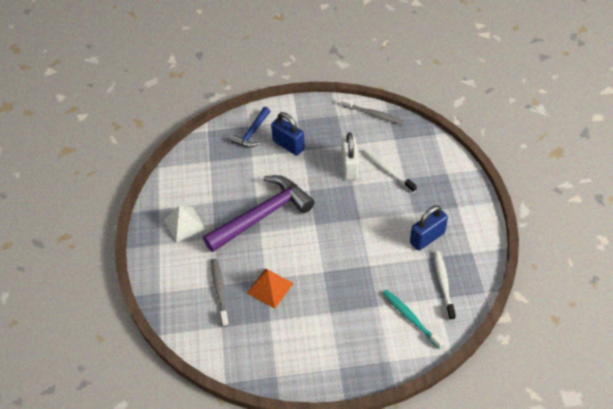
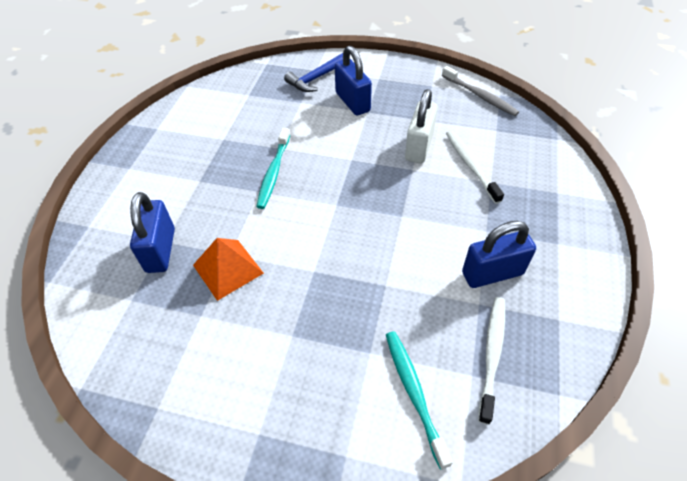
camera: 20 degrees right, 0 degrees up
(184, 224) = (173, 154): white pyramid -> none
(220, 291) = (160, 250): grey toothbrush -> blue padlock
(262, 215) = (274, 172): purple hammer -> turquoise toothbrush

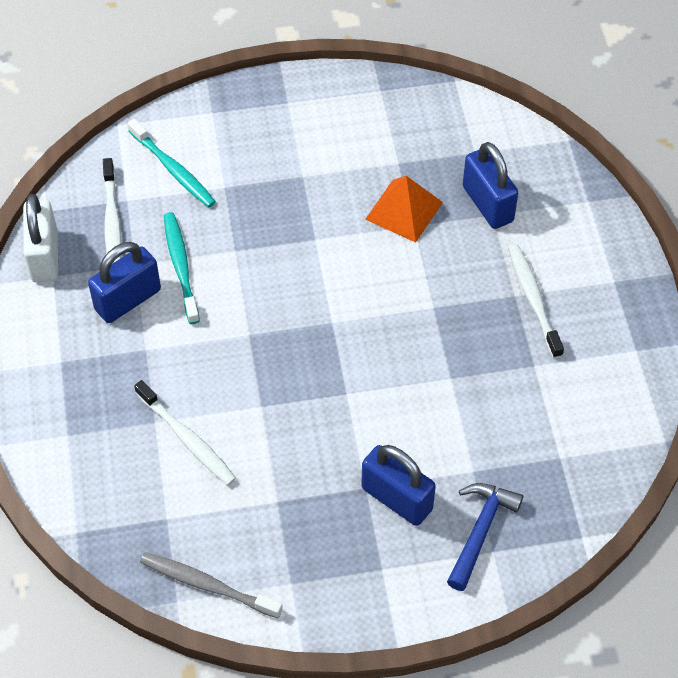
camera: 155 degrees right, 5 degrees up
(189, 174) = (533, 300): none -> white toothbrush
(274, 172) = (433, 338): turquoise toothbrush -> turquoise toothbrush (181, 267)
(419, 147) = (266, 446): white padlock -> white padlock (45, 256)

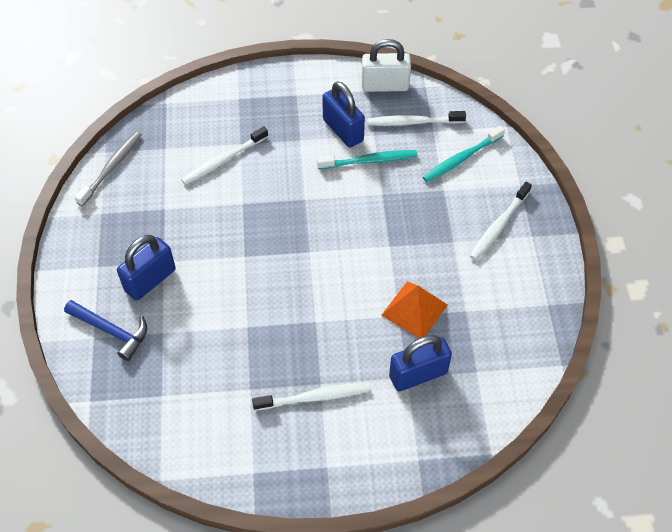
camera: 95 degrees right, 0 degrees up
(275, 132) = (499, 225): none -> white toothbrush

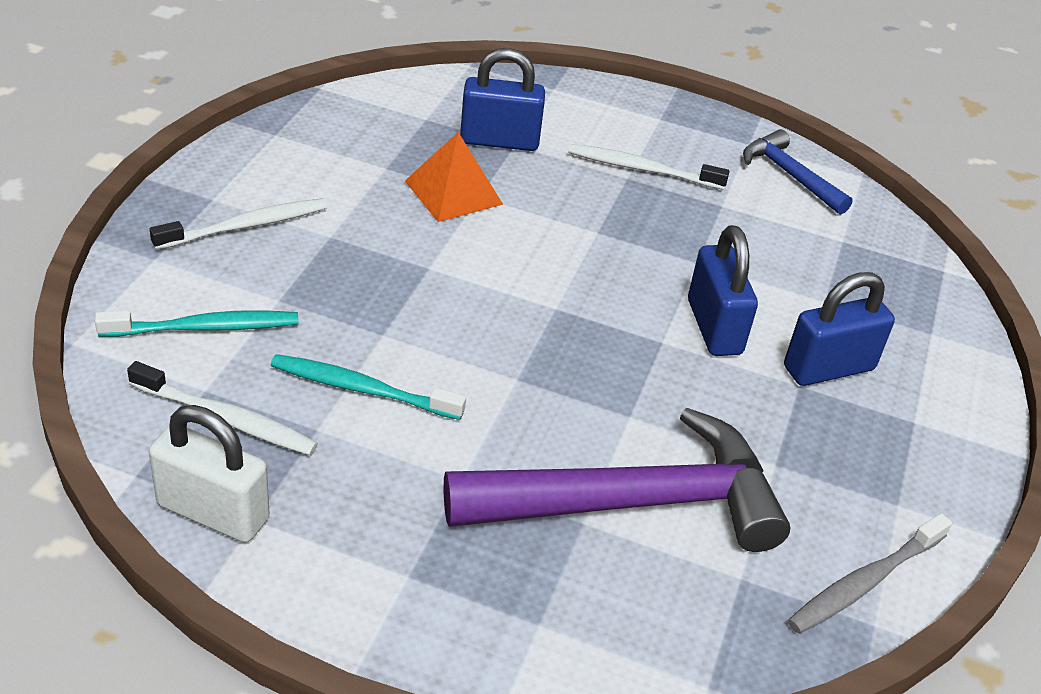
camera: 160 degrees left, 15 degrees down
(111, 331) = (903, 330): blue hammer -> blue hammer (790, 175)
(224, 160) = (631, 502): white toothbrush -> purple hammer
(343, 130) = (368, 461): blue padlock -> blue padlock (714, 327)

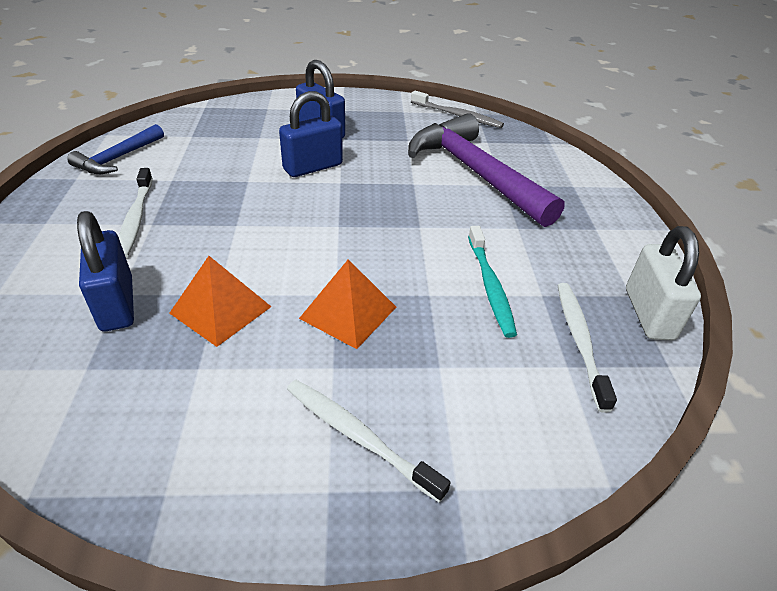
camera: 110 degrees left, 0 degrees up
(204, 328) = (511, 398): turquoise toothbrush -> none
(395, 266) = (348, 312): none -> orange pyramid

